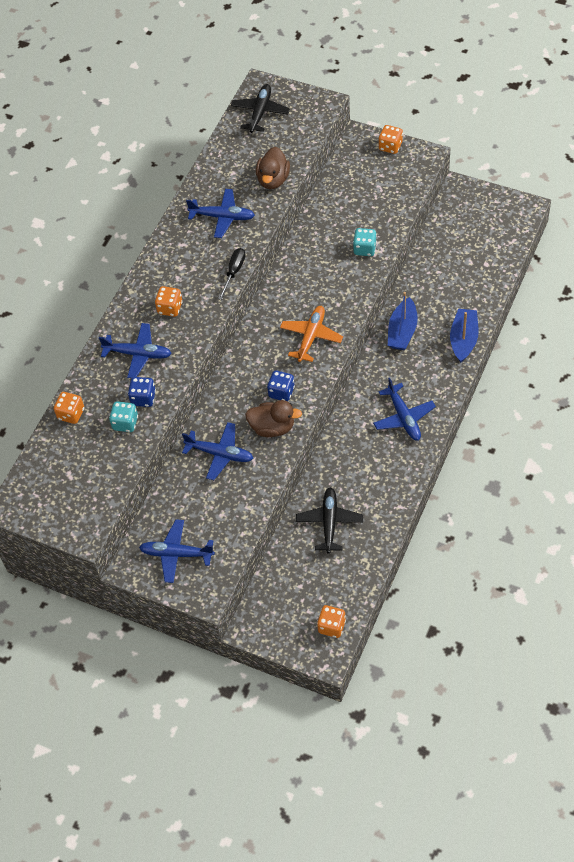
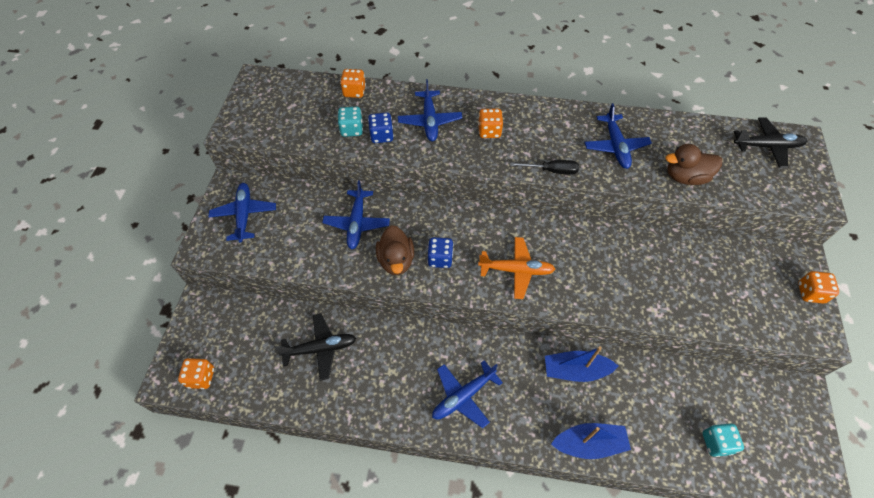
camera: 70 degrees right, 0 degrees up
(364, 249) = (652, 297): turquoise dice -> turquoise dice (716, 443)

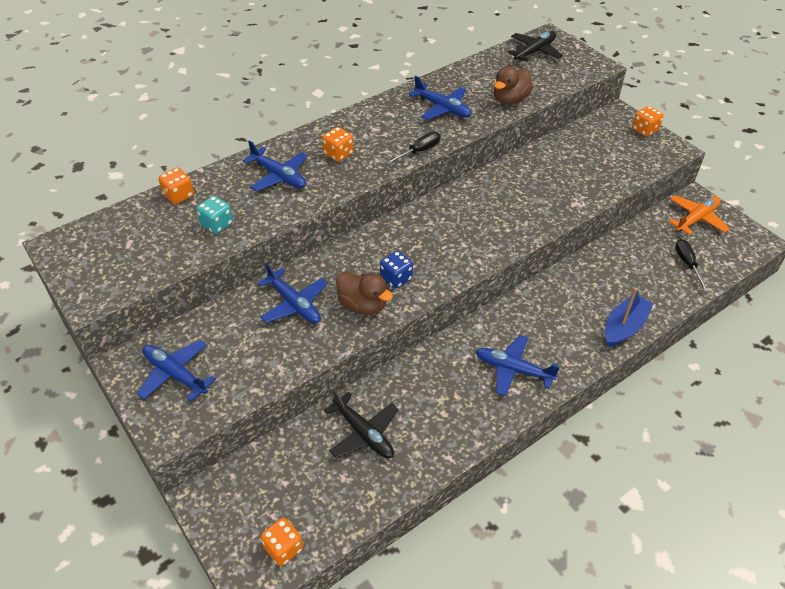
camera: 45 degrees left, 10 degrees down
(320, 348) = (363, 433): black plane -> black plane turned 105 degrees clockwise
(381, 136) = (251, 212): blue dice -> none
(463, 396) = (513, 369): blue plane -> blue plane turned 105 degrees clockwise
(516, 270) = (461, 245): orange plane -> orange plane (696, 219)
(575, 370) = (563, 290): blue boat -> none
(716, 443) = (687, 264): turquoise dice -> black screwdriver

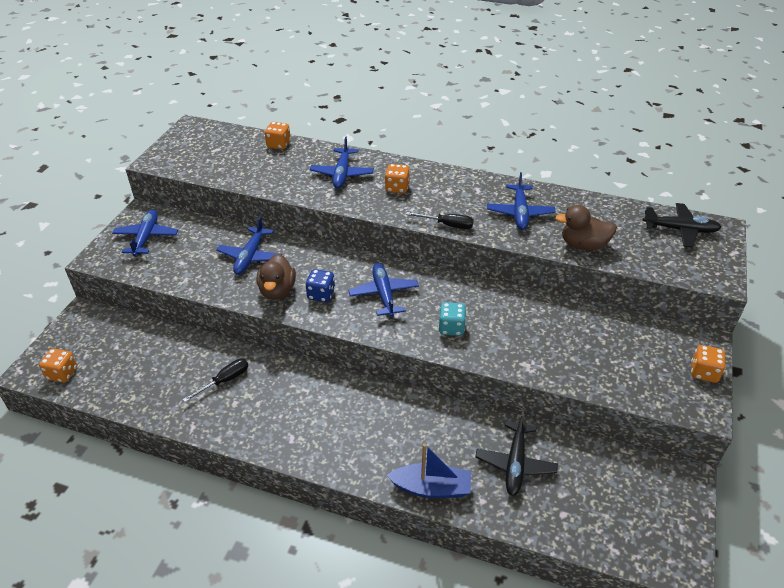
camera: 55 degrees right, 5 degrees down
(217, 224) = (265, 173): turquoise dice -> turquoise dice (451, 328)
(363, 433) = (184, 366): black plane -> black plane (515, 464)
(513, 369) = (313, 427): blue plane -> blue plane (383, 294)
(687, 264) = (572, 509): black screwdriver -> black screwdriver (225, 380)
(696, 219) = (653, 491): orange plane -> none

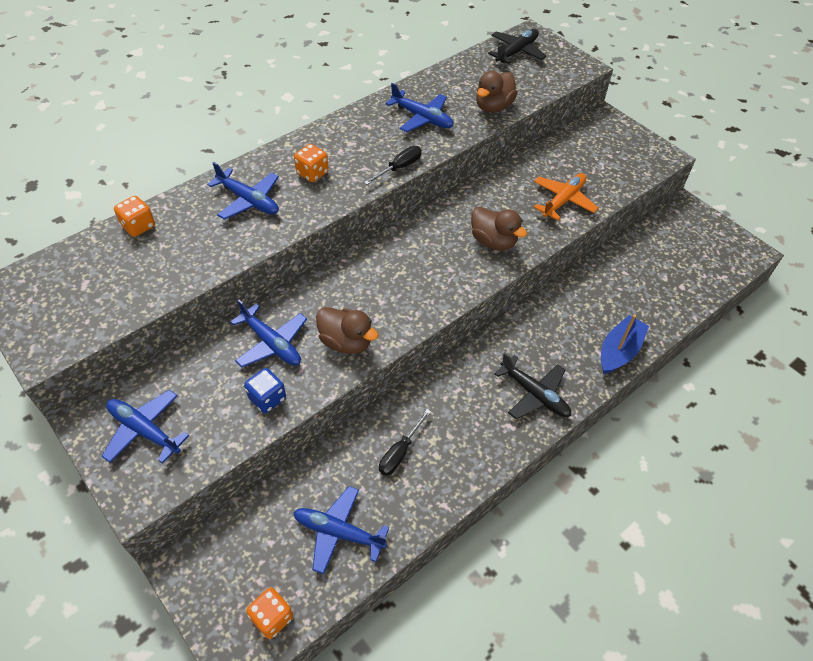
camera: 60 degrees left, 10 degrees up
(225, 380) = (400, 452): black screwdriver -> black screwdriver turned 135 degrees counterclockwise
(321, 294) = (380, 310): blue dice -> blue dice (267, 398)
(383, 294) = (416, 265): blue plane -> blue plane (338, 532)
(451, 328) = (493, 241): turquoise dice -> brown duck
(515, 464) = (624, 288): black plane -> black plane (534, 394)
(549, 354) = (563, 200): none -> orange plane
(703, 372) = (632, 135): orange dice -> none

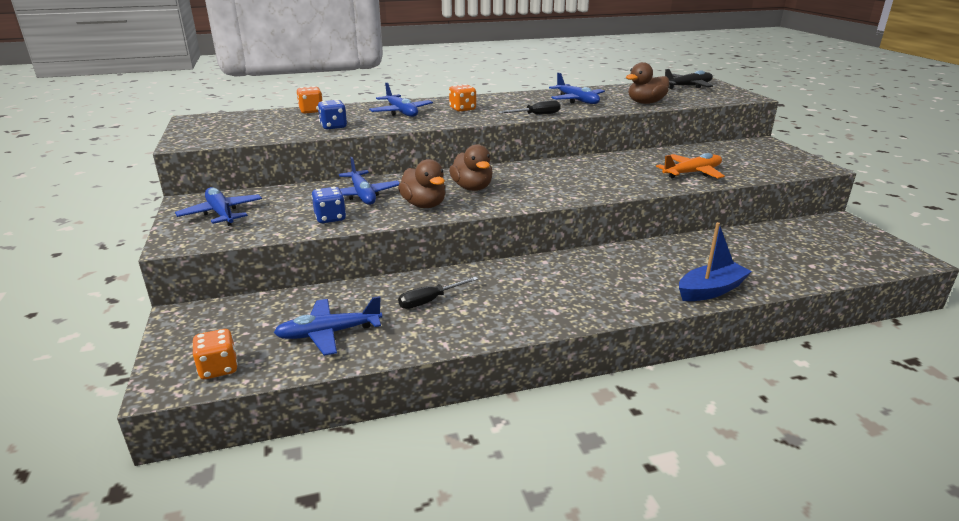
camera: 25 degrees right, 25 degrees down
(194, 260) = (333, 127): none -> blue dice
(338, 532) = (329, 333): blue plane -> blue plane turned 60 degrees counterclockwise
(493, 241) = (605, 182): brown duck -> brown duck (472, 188)
(534, 394) = (595, 297): black plane -> none

